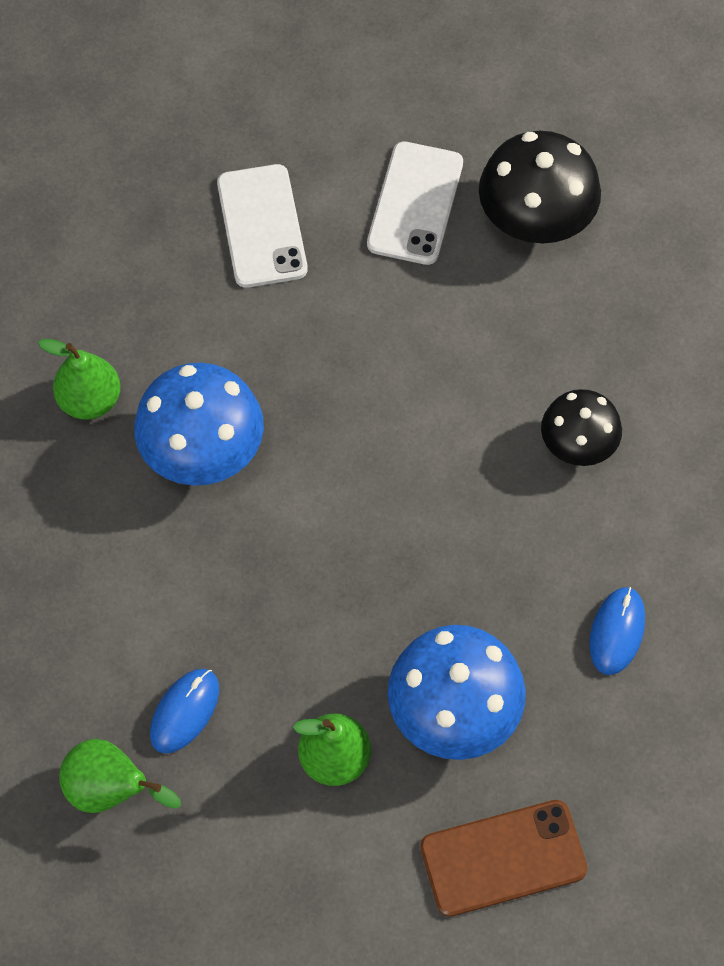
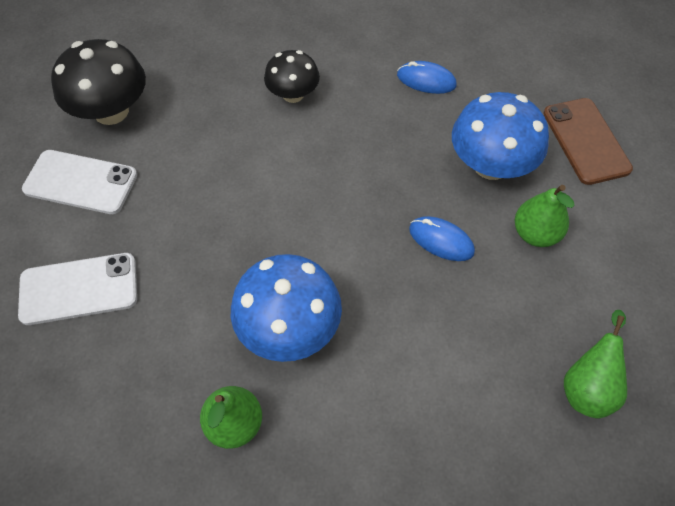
camera: 90 degrees left, 5 degrees down
(185, 711) = (515, 334): blue mouse -> blue mouse (441, 240)

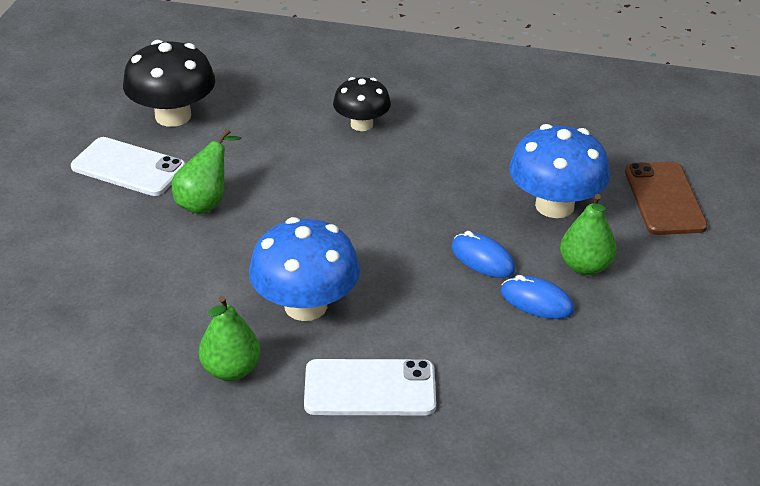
camera: 10 degrees right, 20 degrees down
(79, 289) = (106, 248): white phone -> white phone (370, 388)
(426, 80) = (506, 129): blue mouse -> blue mouse (537, 301)
(588, 386) = (602, 393): green pear -> green pear (206, 202)

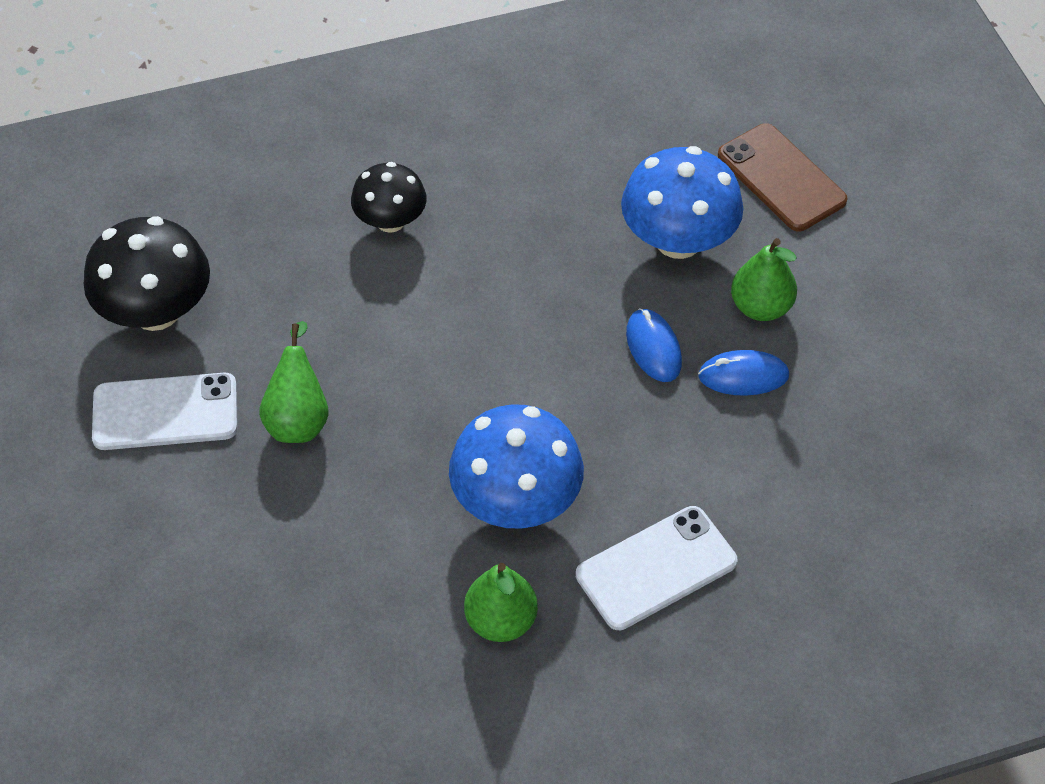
camera: 30 degrees left, 15 degrees up
(482, 259) = (653, 348): blue mouse -> blue mouse turned 60 degrees clockwise

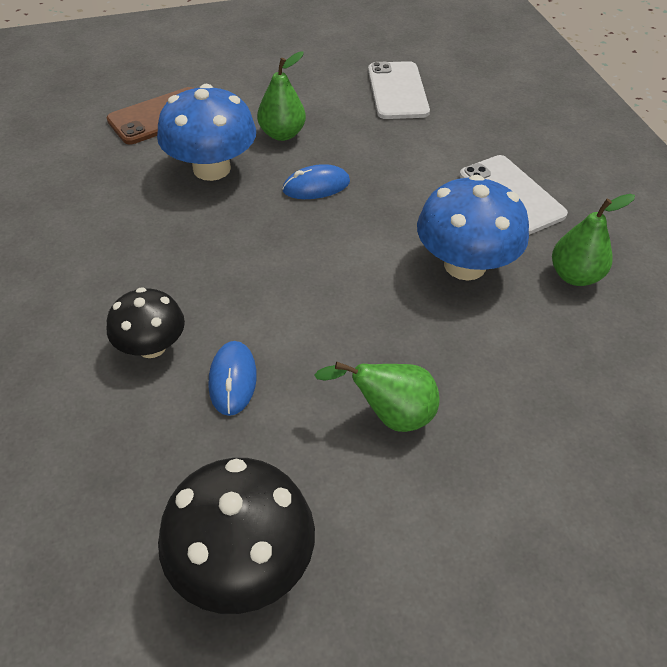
camera: 90 degrees left, 5 degrees down
(165, 412) = (387, 540): white phone -> white phone (397, 91)
(743, 376) = (343, 146): blue mouse -> blue mouse (232, 380)

